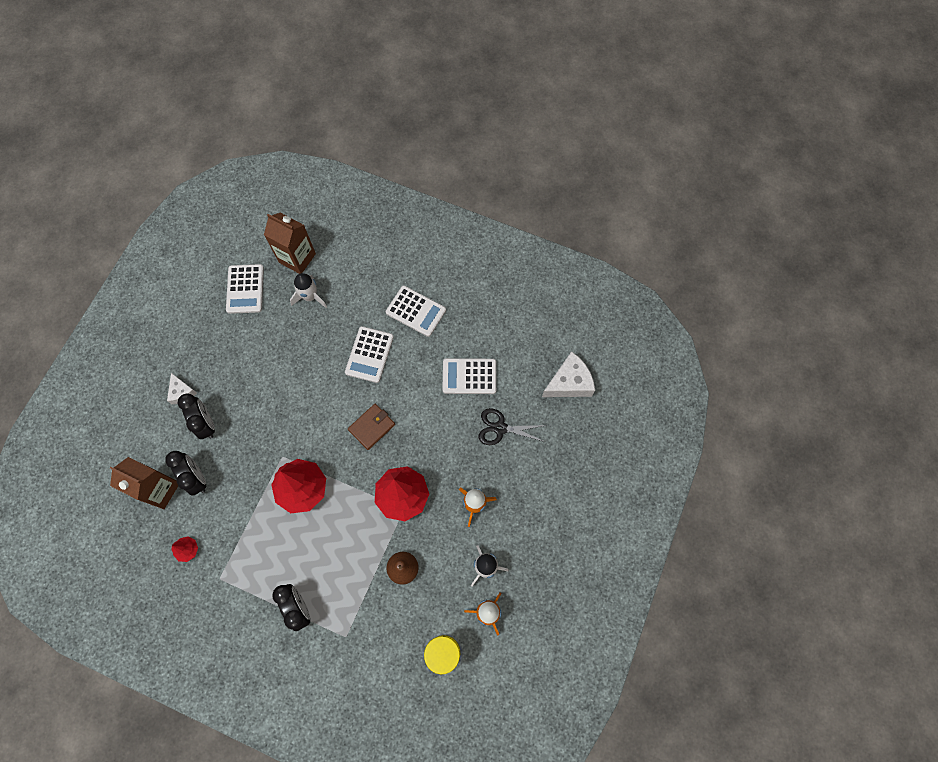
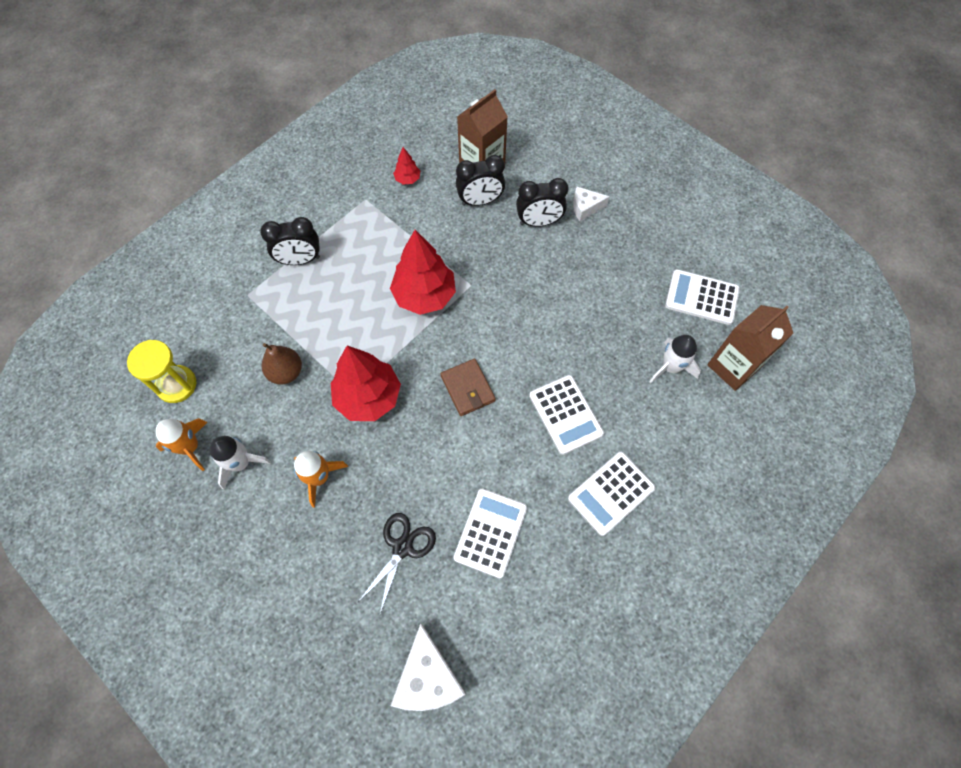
camera: 110 degrees right, 5 degrees down
(369, 354) = (566, 414): white calculator -> white calculator turned 150 degrees counterclockwise

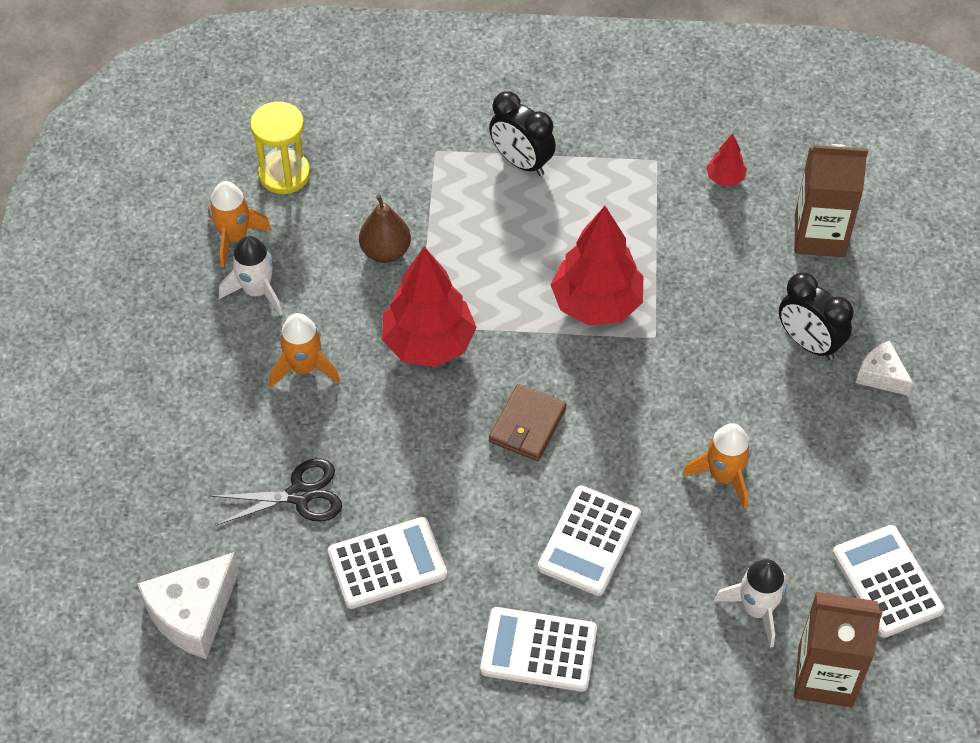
camera: 50 degrees right, 10 degrees down
(480, 201) = (773, 266): black clock -> none
(581, 320) = (723, 476): none -> orange rocket

